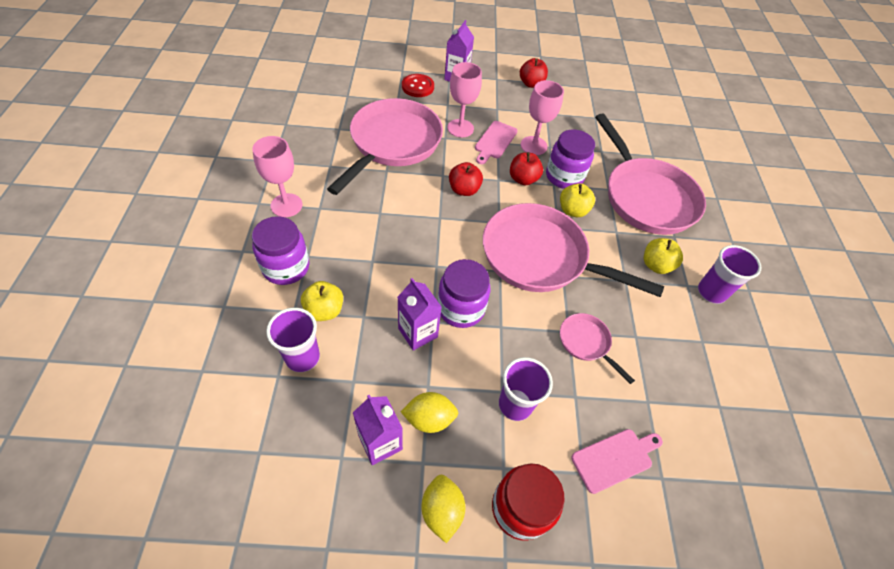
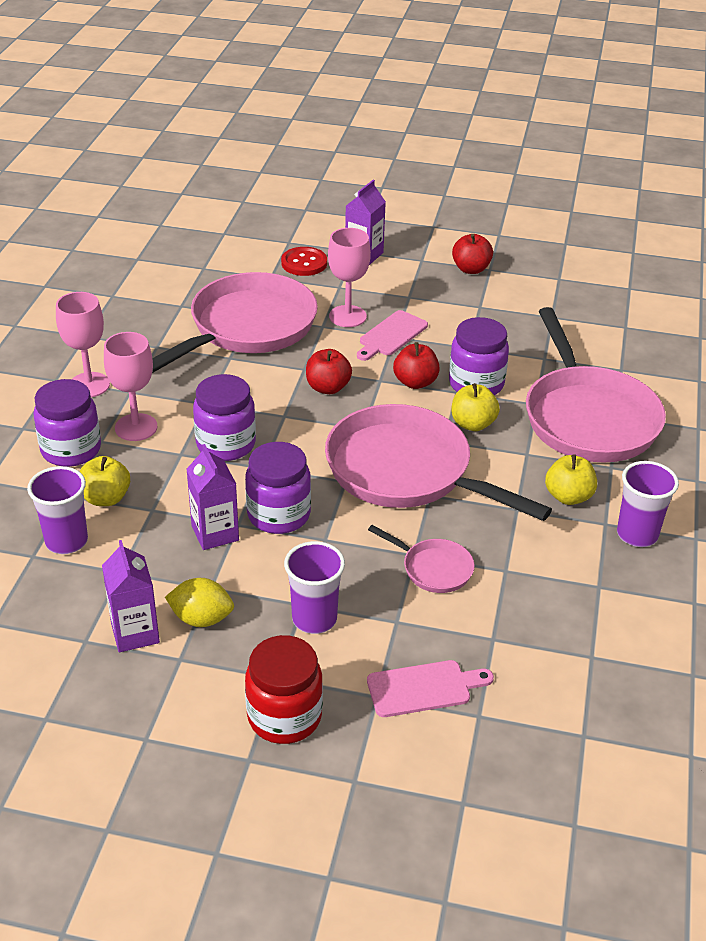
camera: 15 degrees right, 15 degrees down
(404, 248) = (226, 444): none -> purple jar
(441, 510) = (188, 705): yellow lemon -> none
(533, 145) = (445, 344): pink goblet -> pink goblet (136, 427)
(586, 343) = (433, 568): pink pan -> pink pan turned 150 degrees clockwise

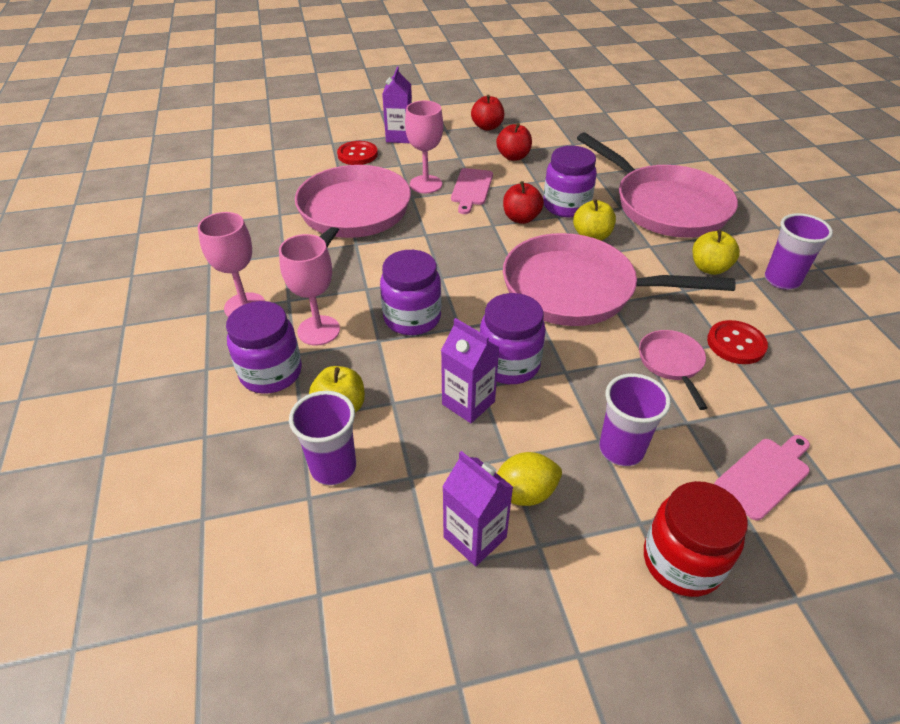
camera: 25 degrees left, 5 degrees up
(328, 387) = (457, 243): red apple -> red apple (513, 157)
(433, 568) = (671, 363): pink pan -> pink pan turned 105 degrees counterclockwise
(517, 575) = (736, 344): none -> red button

